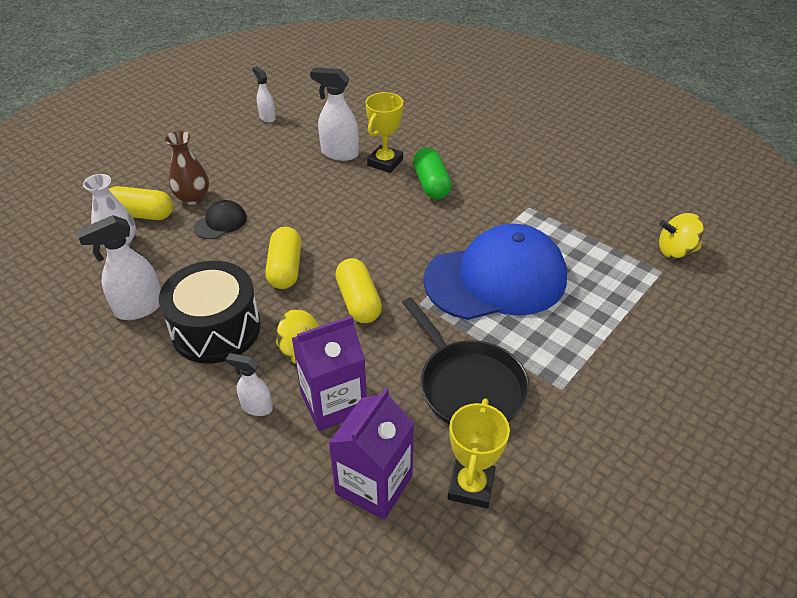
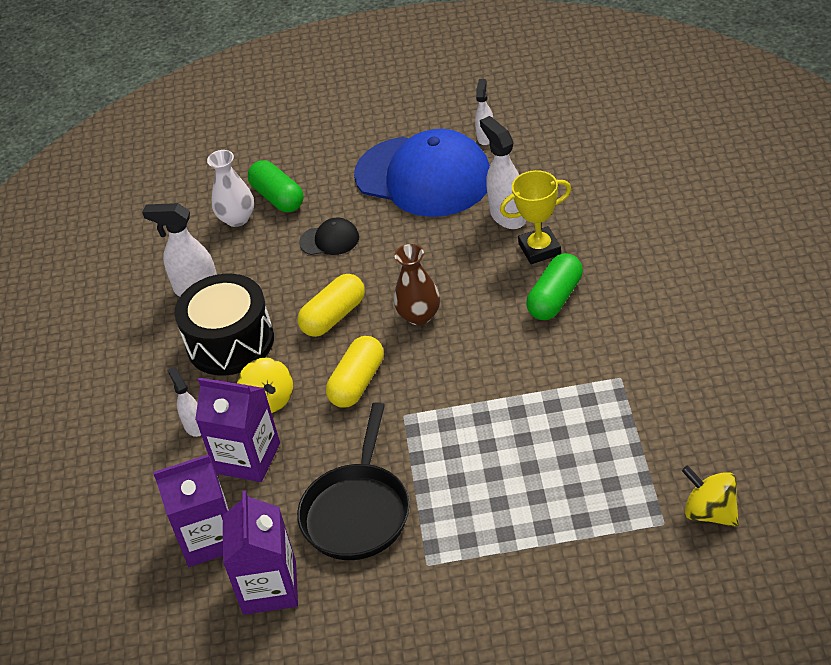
camera: 50 degrees right, 0 degrees up
(141, 214) = (278, 197): yellow capsule -> green capsule
(193, 198) = (333, 201): brown vase -> brown vase (419, 316)
(471, 486) = (269, 587): yellow trophy -> purple carton
(496, 279) = (495, 433): blue cap -> blue cap (423, 177)

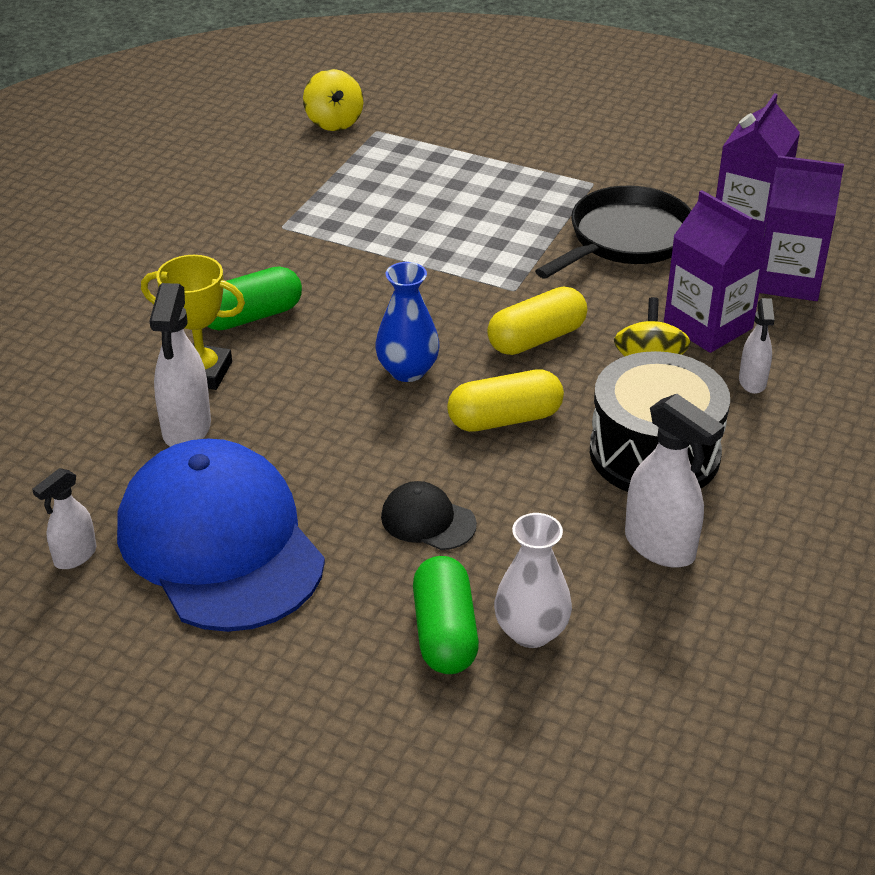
camera: 155 degrees left, 5 degrees down
(419, 316) = (407, 371): brown vase -> blue vase

